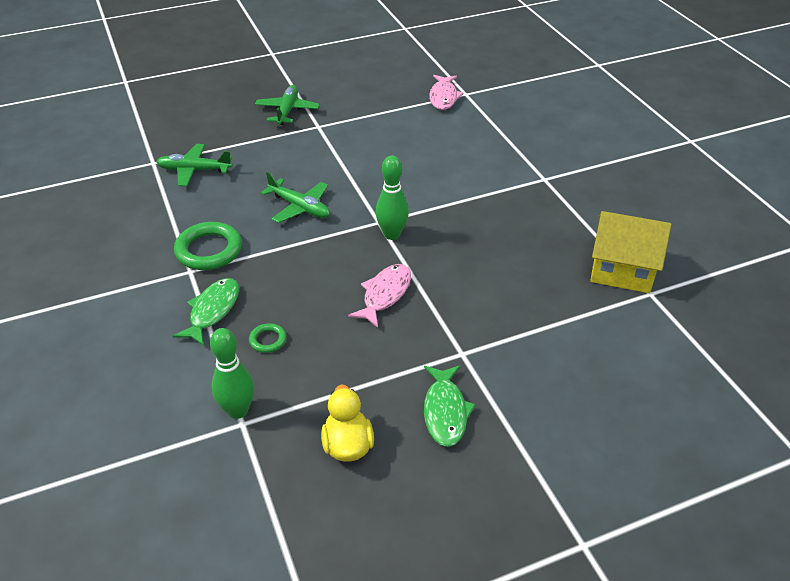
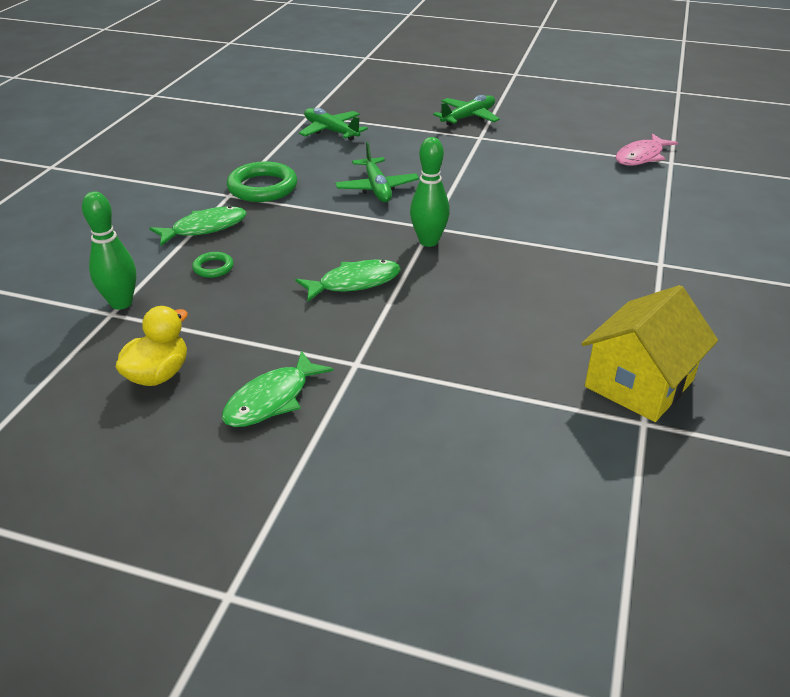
camera: 40 degrees right, 5 degrees down
(385, 294) = (354, 283): pink fish -> green fish
(622, 270) = (639, 383): yellow house -> yellow house turned 75 degrees clockwise

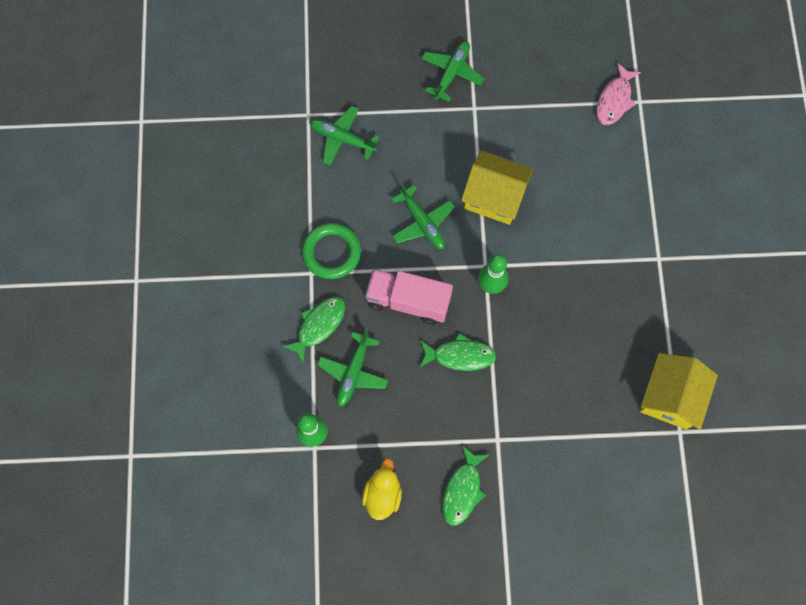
camera: 20 degrees left, 35 degrees up
(213, 267) = (353, 372): green ring -> green plane
(321, 232) = (408, 301): none -> pink truck
(354, 283) = (460, 355): green fish -> green fish turned 45 degrees clockwise
(470, 187) = (494, 197): none -> yellow house

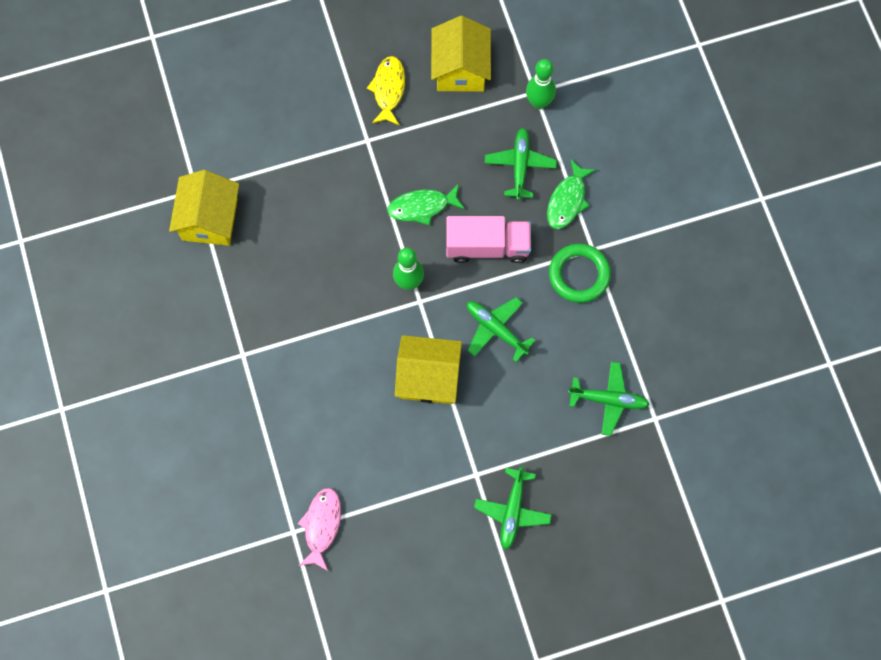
camera: 165 degrees right, 0 degrees up
(382, 494) = (460, 69): yellow duck -> yellow house
(463, 490) = (388, 89): green fish -> yellow fish

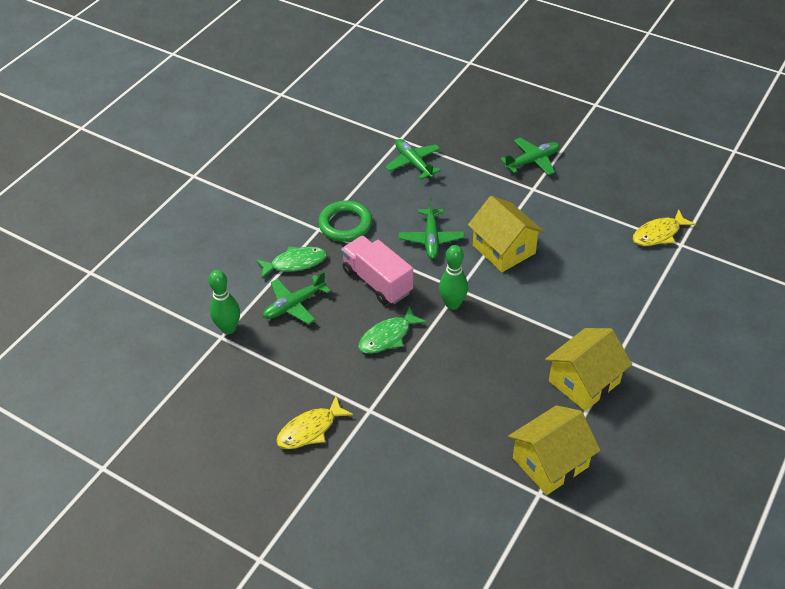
camera: 130 degrees left, 25 degrees down
(321, 525) = (658, 234): pink fish -> yellow fish
(422, 207) = (388, 337): green fish -> green fish turned 105 degrees clockwise
(460, 69) = (244, 396): yellow house -> yellow house (584, 382)

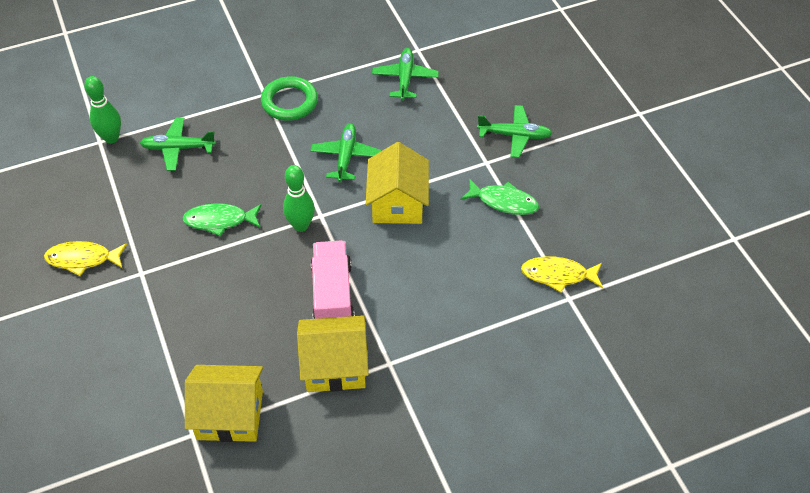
camera: 35 degrees right, 5 degrees up
(295, 263) = (216, 113): green fish -> green fish (503, 202)
(377, 281) = (262, 167): pink truck -> pink truck (333, 296)
(431, 239) = (346, 156): green plane -> green plane turned 150 degrees clockwise

